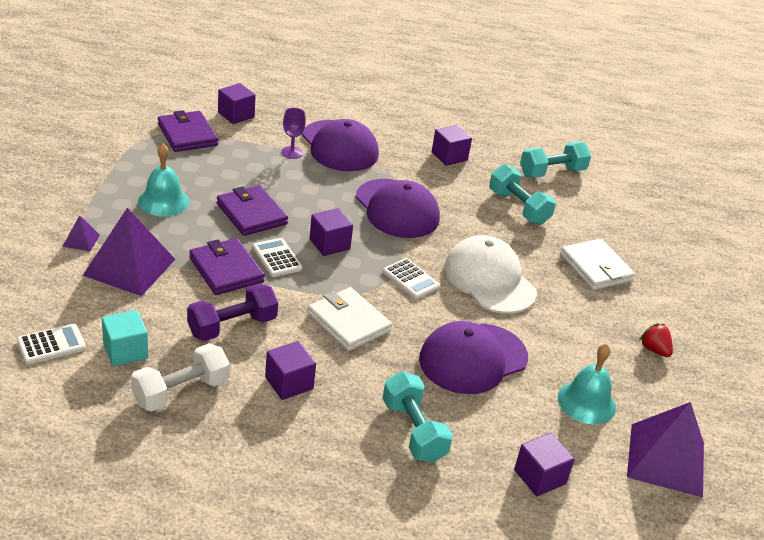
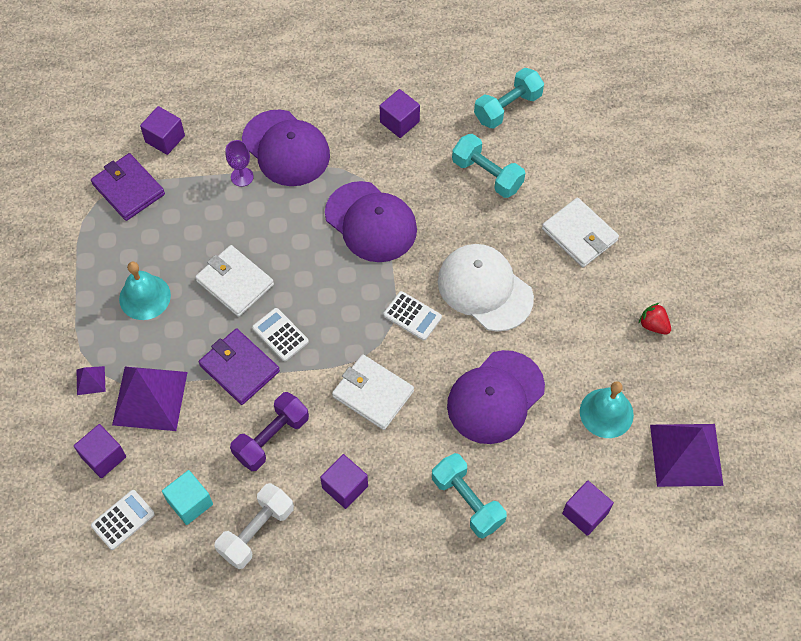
camera: 10 degrees left, 25 degrees up
(251, 214) = (235, 283): purple wallet -> white wallet
(329, 244) = (322, 297): purple cube -> purple cube (103, 457)

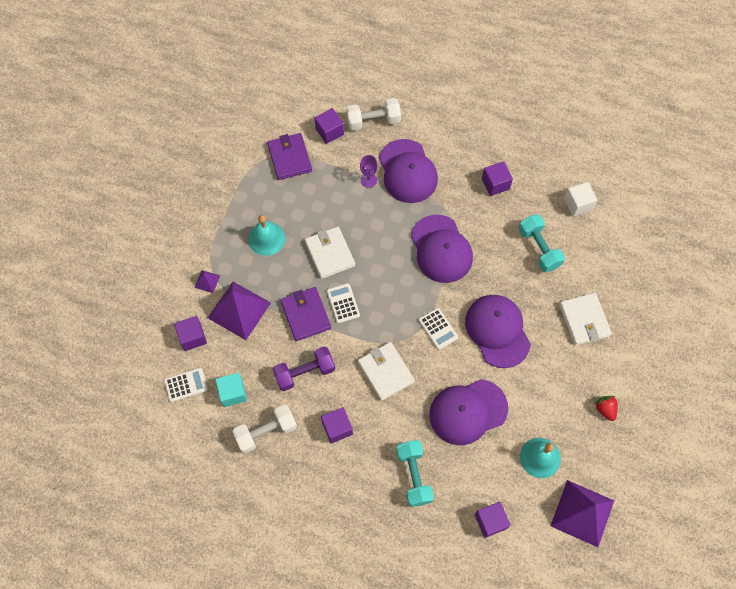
camera: 25 degrees right, 5 degrees up
(214, 106) = (373, 121): none -> white dumbbell
(484, 289) = (497, 331): white cap -> purple cap
(507, 108) = (578, 204): turquoise dumbbell -> white cube

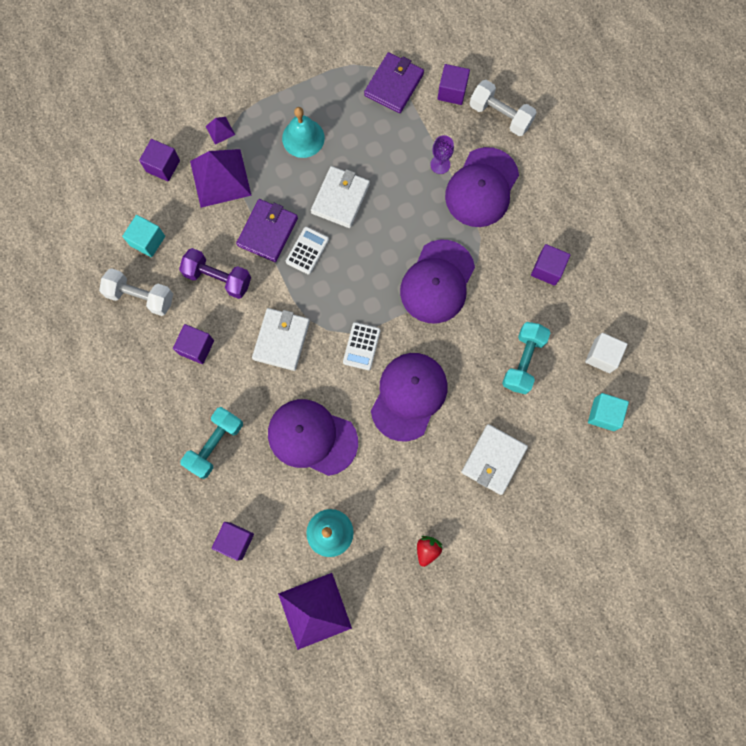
camera: 45 degrees right, 10 degrees up
(186, 385) = (119, 200): white calculator -> none
(614, 235) = (604, 414): none -> turquoise cube

